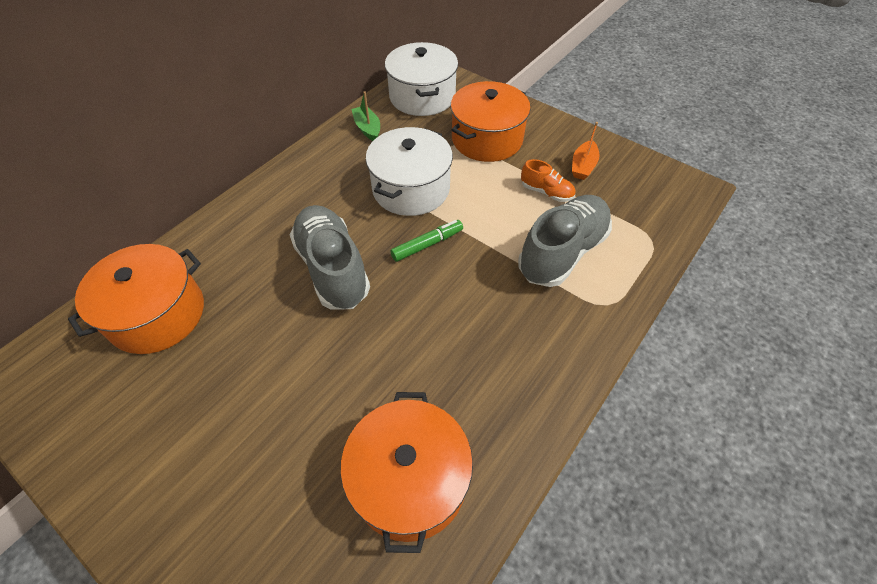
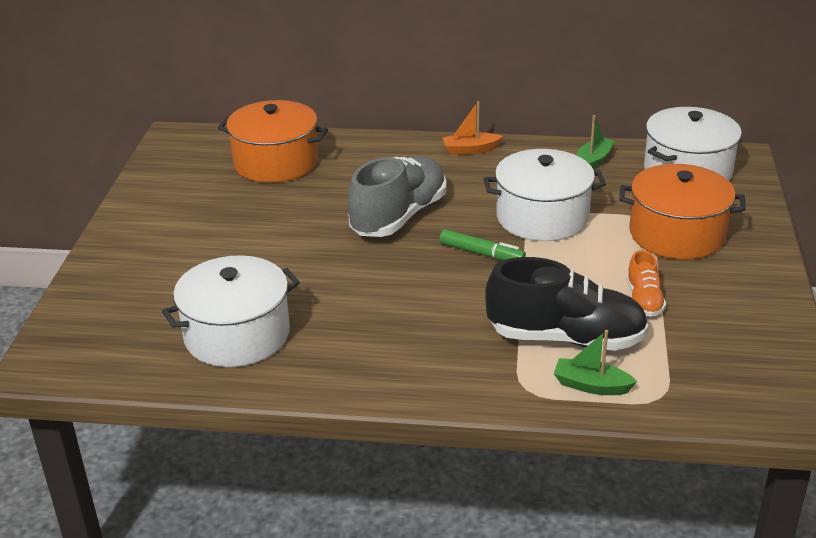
camera: 60 degrees right, 20 degrees down
(409, 480) = (237, 335): orange pot -> white pot
(562, 252) = (566, 338): grey shoe -> black shoe
(583, 166) = (721, 312): orange boat -> orange boat (470, 150)
(622, 267) = (591, 385): none -> green boat

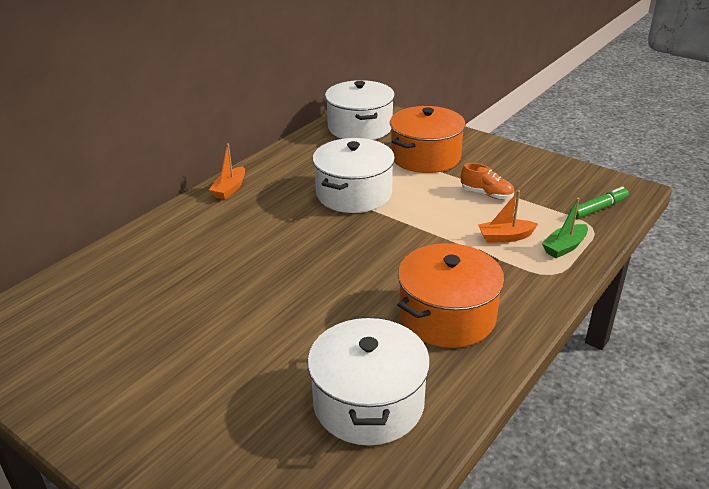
camera: 60 degrees left, 0 degrees up
(276, 162) = (113, 288): orange pot -> orange pot (447, 316)
(399, 216) = (281, 252): grey shoe -> none
(481, 254) = (373, 234): green marker -> green marker (598, 209)
(566, 338) = (505, 237): black shoe -> orange boat
(593, 161) = (308, 151): green boat -> none

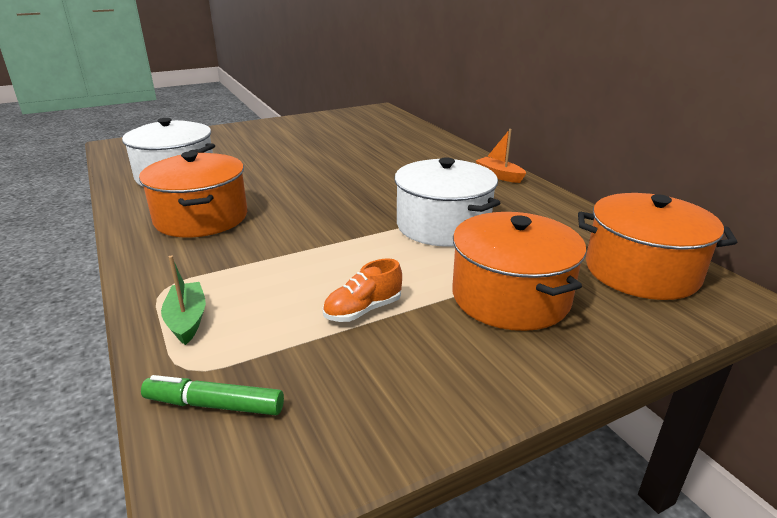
camera: 115 degrees right, 5 degrees down
(360, 127) = (641, 271): white pot -> orange pot
(505, 237) = (259, 286): orange boat -> none
(598, 209) = (214, 405): green marker -> green marker turned 105 degrees clockwise

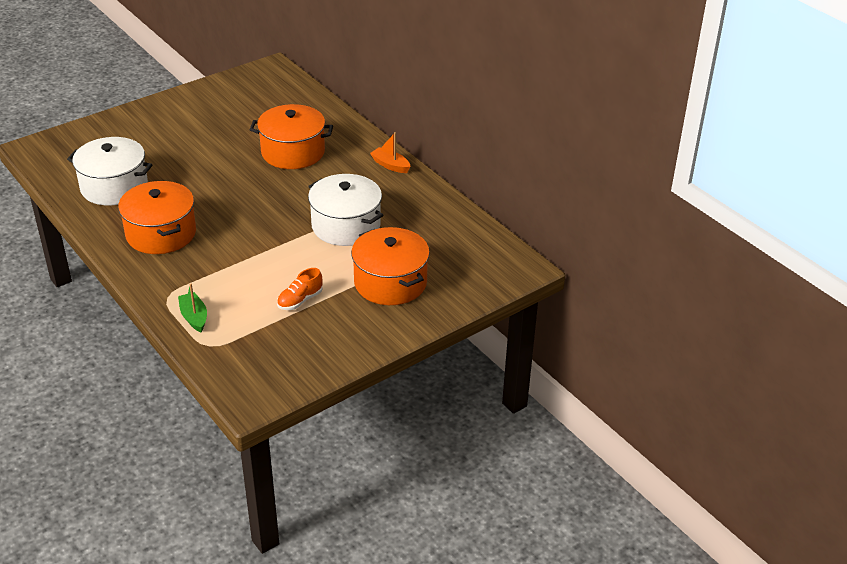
camera: 10 degrees left, 10 degrees up
(214, 405) = (233, 362): green marker -> none
(641, 271) = (476, 255): orange pot -> orange pot (293, 152)

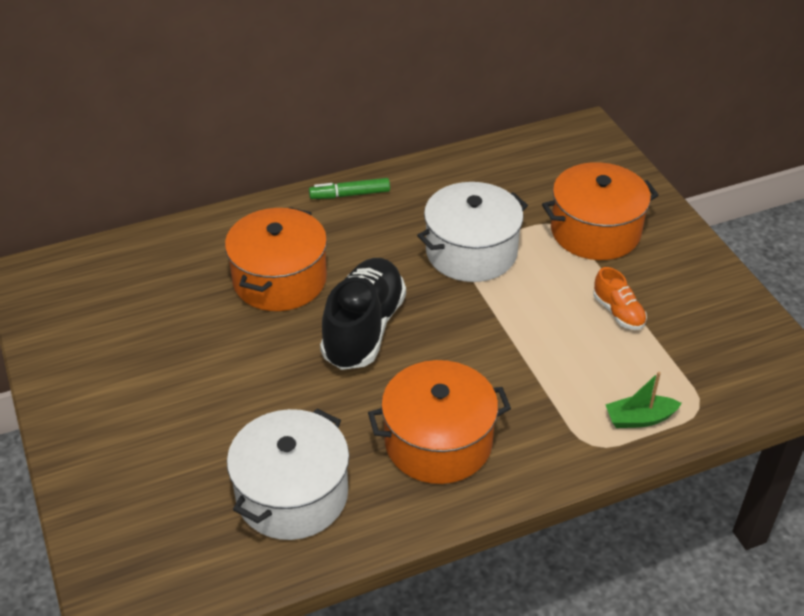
camera: 75 degrees left, 5 degrees up
(255, 191) = (364, 329): none -> black shoe
(390, 165) = (350, 194): orange boat -> green marker

